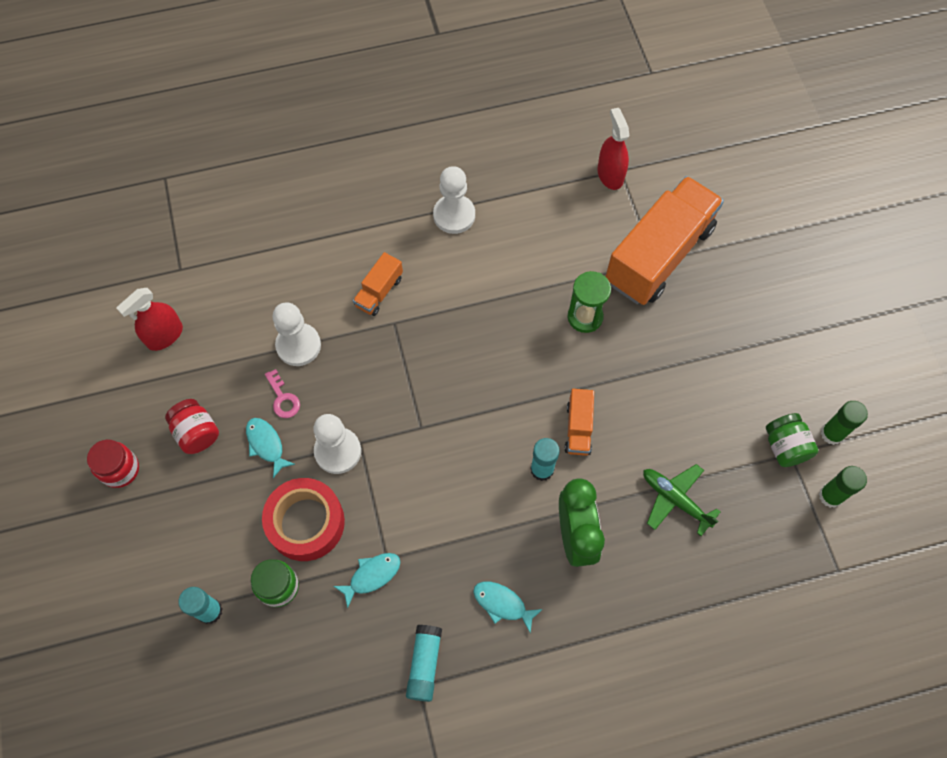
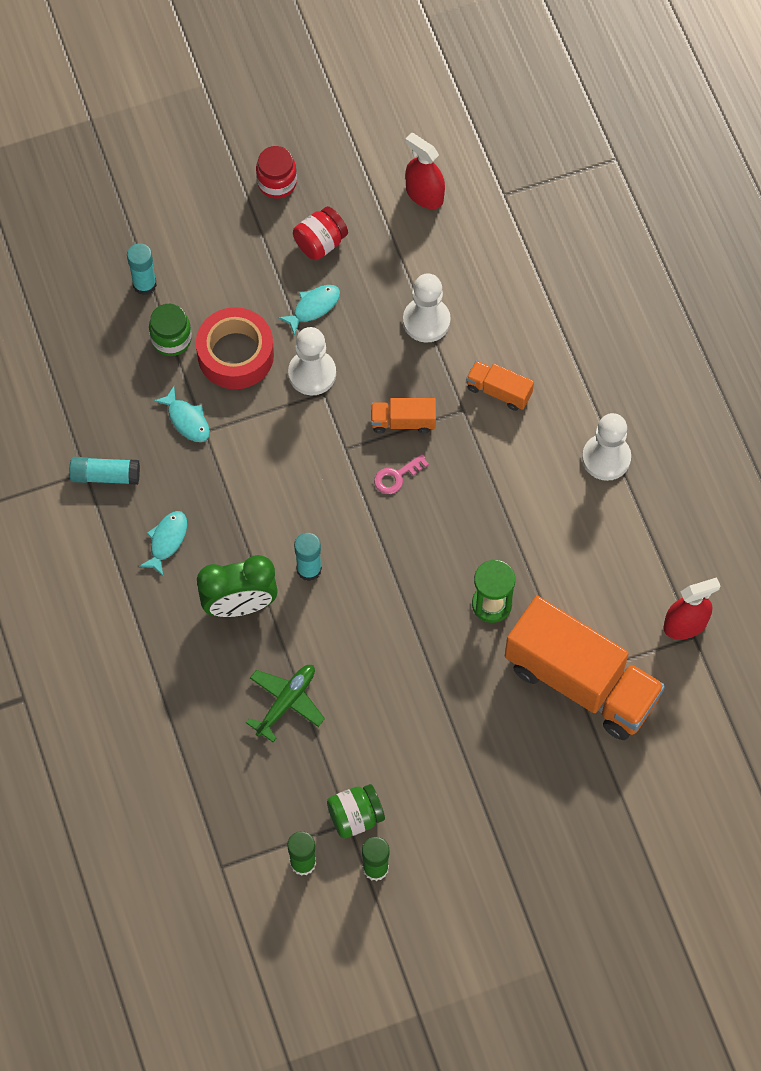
camera: 85 degrees right, 0 degrees up
(283, 398) = (365, 315): pink key -> pink key (396, 476)
(578, 428) = (358, 603): orange truck -> orange truck (403, 421)

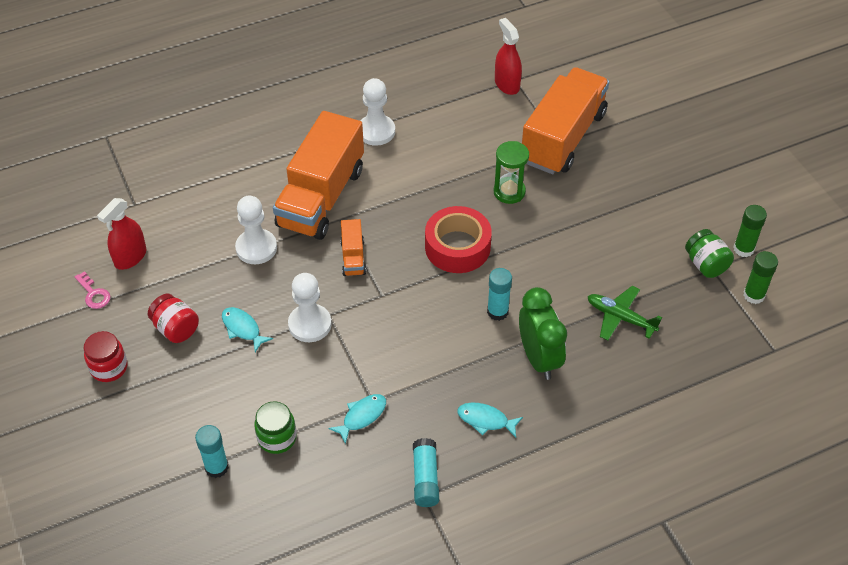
camera: 95 degrees left, 15 degrees down
(235, 354) = (292, 384): red tape -> red tape (457, 247)
(396, 476) = (404, 258): pink key -> pink key (94, 294)
(499, 391) = (321, 197): orange truck -> orange truck, size x2.29

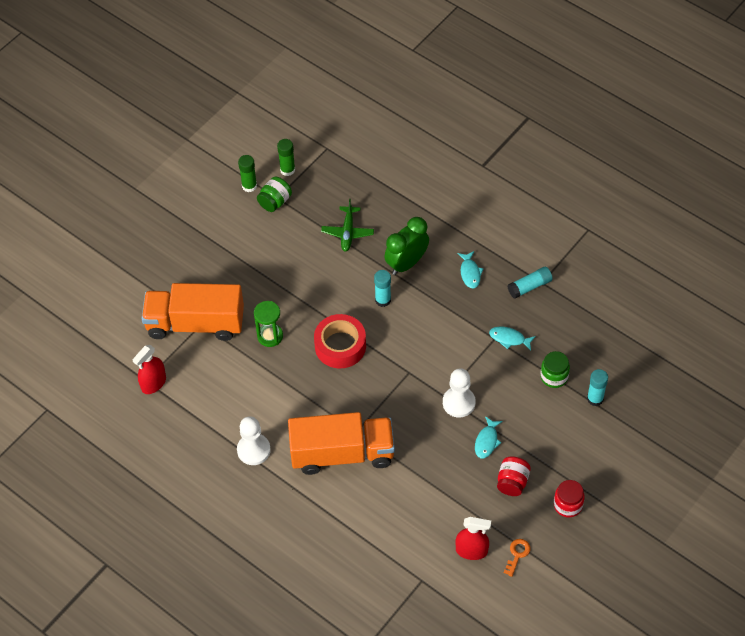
camera: 115 degrees left, 5 degrees up
(94, 294) = (517, 554): pink key -> orange key
(256, 248) = (414, 471): white pawn -> none
(353, 257) = (386, 405): orange truck -> none

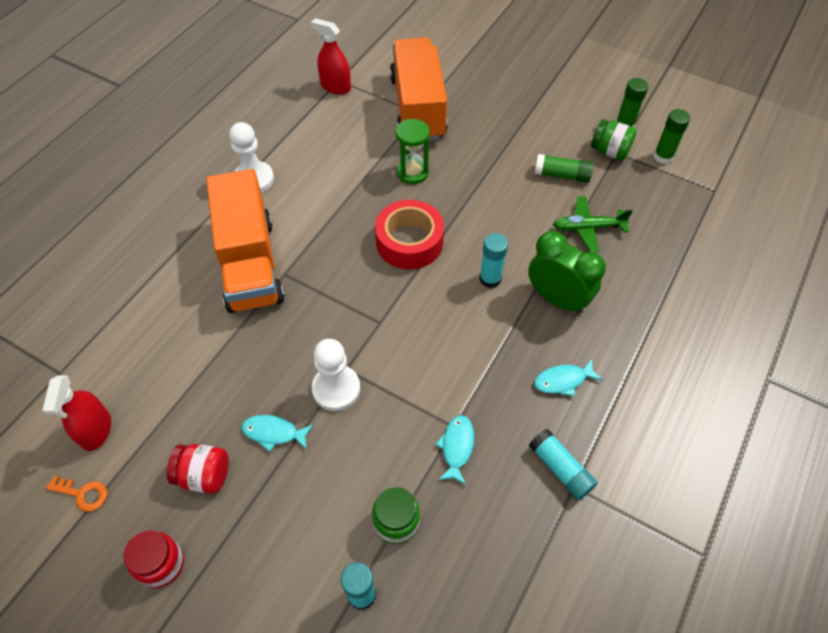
camera: 80 degrees right, 0 degrees up
(293, 237) = (562, 175): none -> green glue stick

